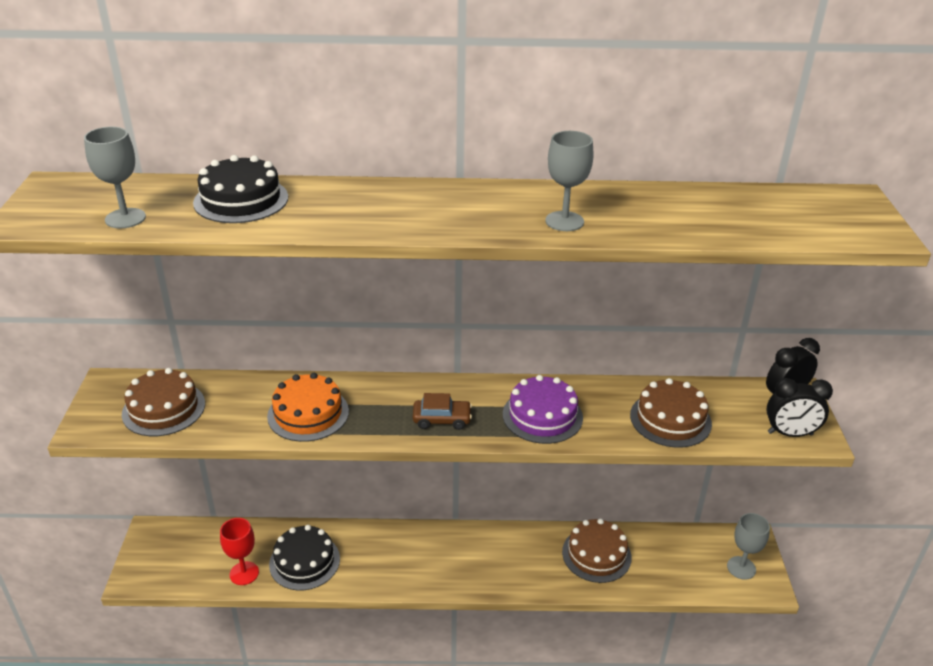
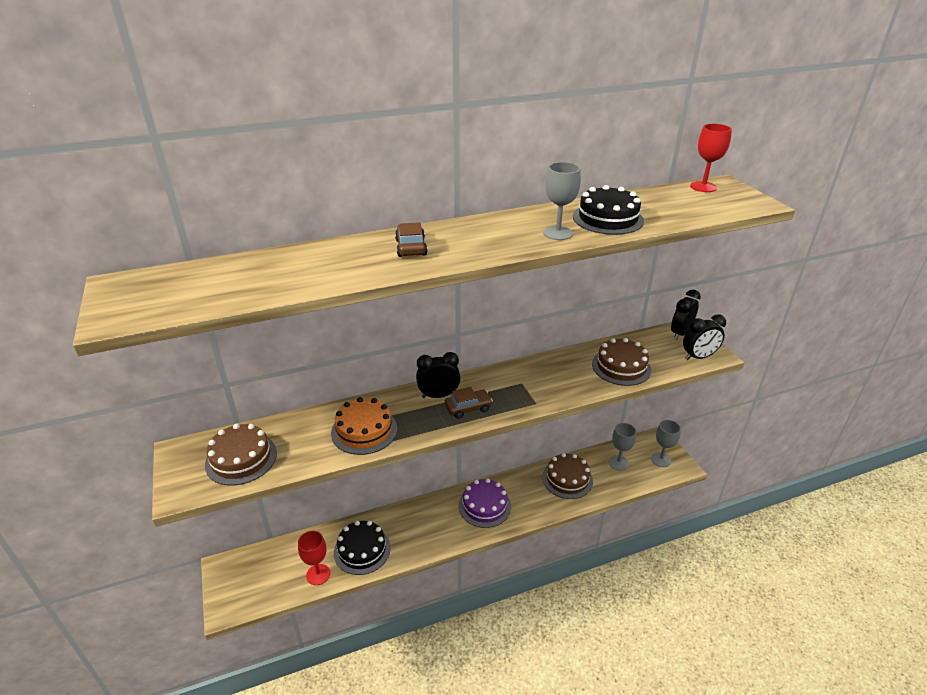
camera: 20 degrees left, 0 degrees up
(125, 218) = (209, 298): grey goblet -> grey goblet (618, 463)
(241, 200) = (299, 264): black cake -> black cake (608, 218)
(375, 204) = (411, 247): none -> brown car
(416, 395) = (438, 395): none -> black clock
(542, 416) = (536, 386): purple cake -> purple cake (484, 506)
(821, 196) = (703, 187): none -> red goblet

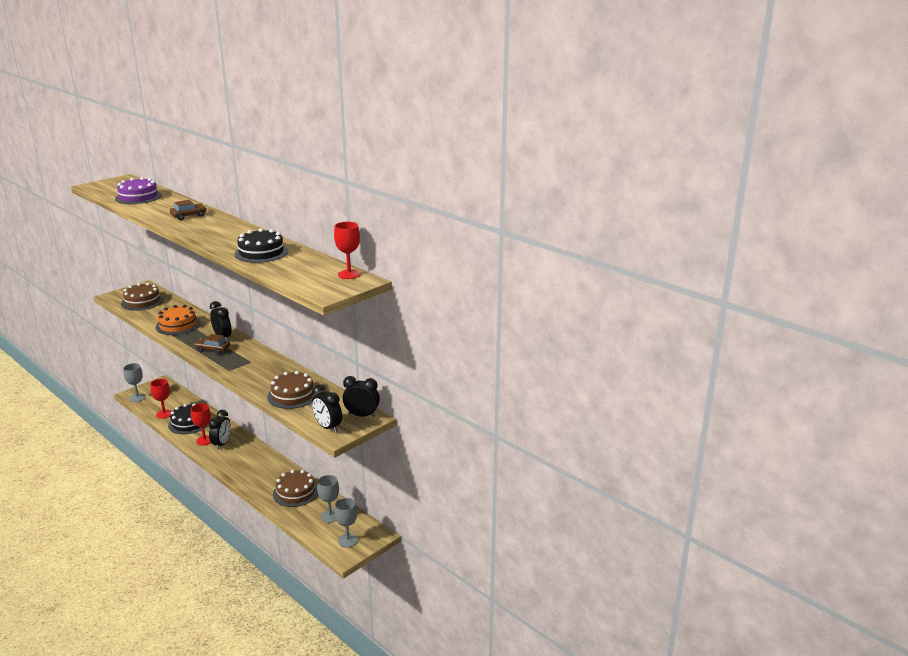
camera: 65 degrees right, 10 degrees down
(416, 540) = (204, 440): none -> red goblet
(435, 524) = (222, 444): none -> black clock
(468, 408) = (213, 349): brown car -> brown car turned 150 degrees clockwise
(484, 506) = (248, 460): purple cake -> purple cake (138, 197)
(558, 233) = (228, 243): grey goblet -> grey goblet (137, 397)

